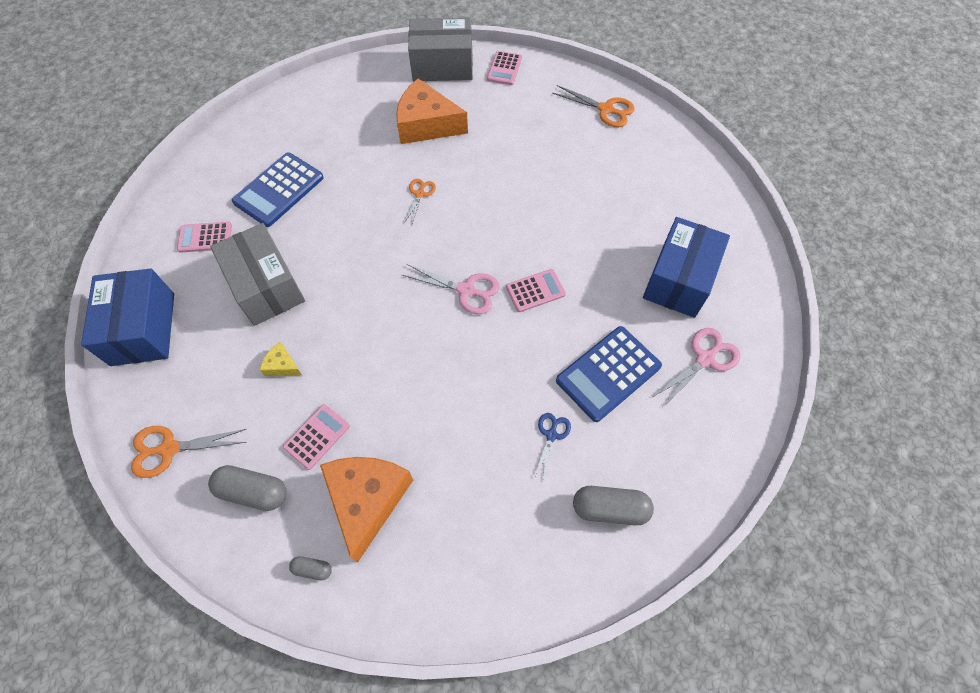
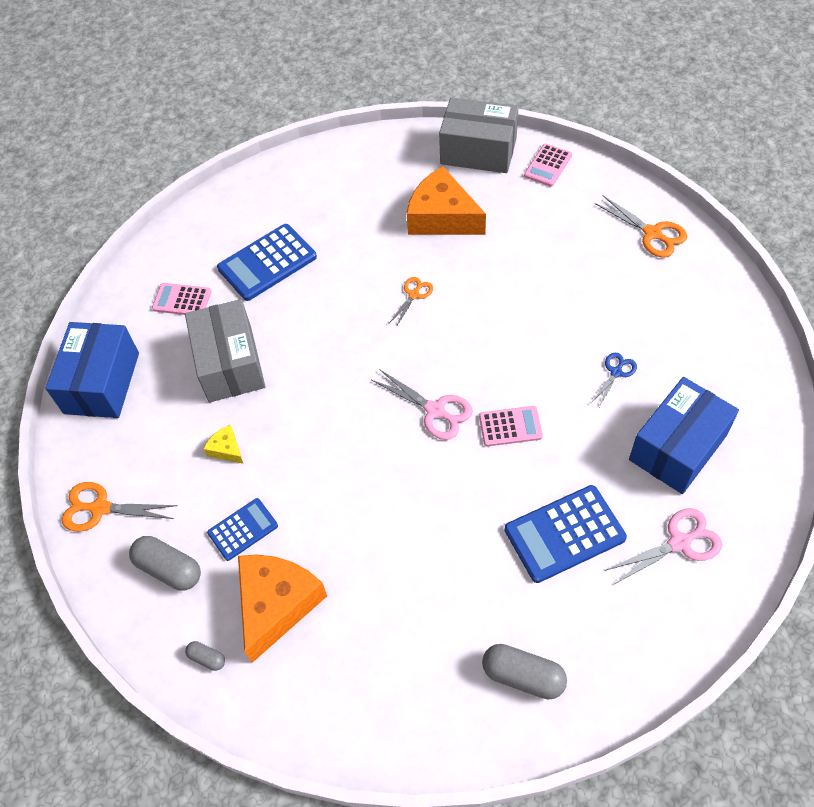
camera: 20 degrees right, 5 degrees down
(317, 436) = (243, 529): pink calculator -> blue calculator
(551, 435) = (483, 585): blue scissors -> blue scissors (616, 372)

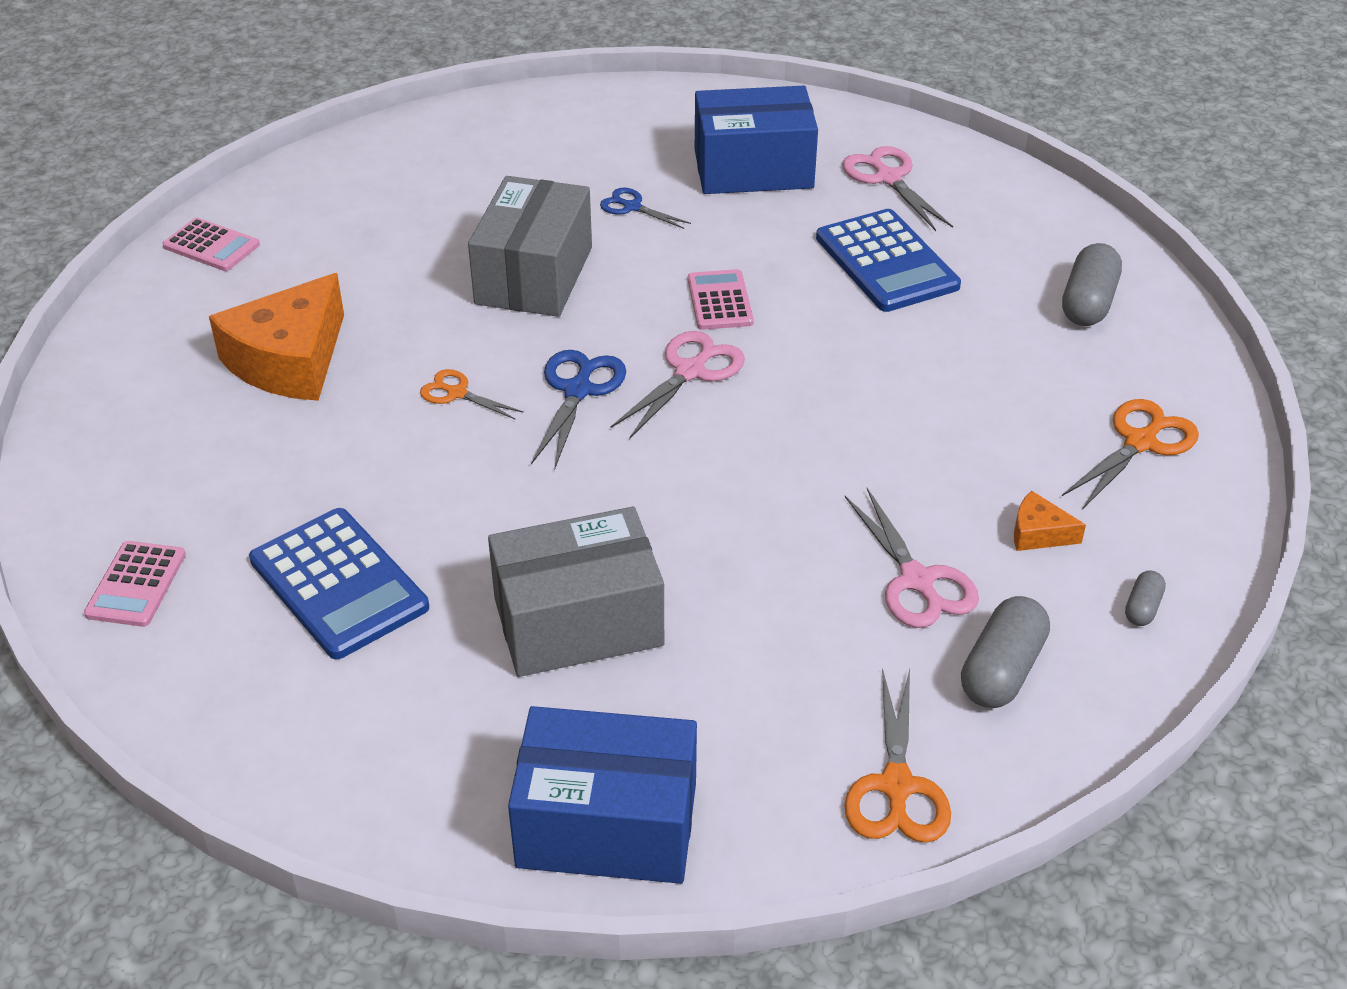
camera: 95 degrees left, 15 degrees down
(182, 300) = (408, 711): pink calculator -> pink calculator (136, 584)
(226, 449) = (764, 613): yellow cheese -> none
(243, 529) = (917, 581): blue calculator -> pink scissors
(276, 604) = (1038, 533): orange cheese -> orange cheese, size x0.44
(416, 353) = (578, 390): none -> blue scissors
(478, 151) = (146, 317): grey box -> grey box (534, 275)
(652, 234) = (388, 161): orange scissors -> orange scissors (1140, 442)
(677, 448) = (753, 169): blue box -> blue box turned 45 degrees counterclockwise

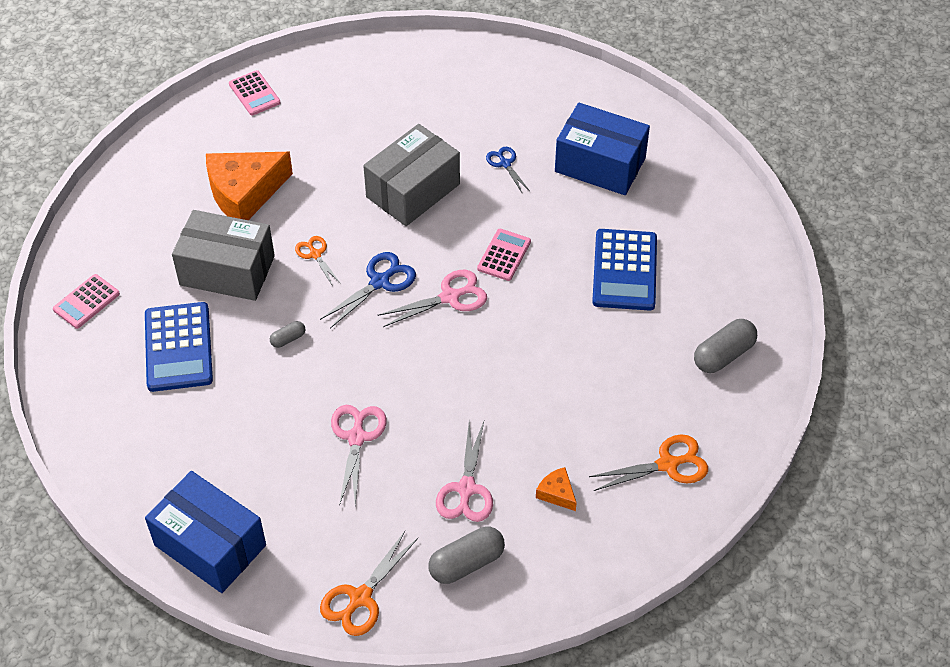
camera: 30 degrees right, 10 degrees up
(578, 622) = (276, 427): grey box -> grey box (227, 271)
(888, 178) = (678, 207): pink scissors -> pink scissors (357, 437)
(1142, 608) = (574, 566): grey capsule -> grey capsule (288, 339)

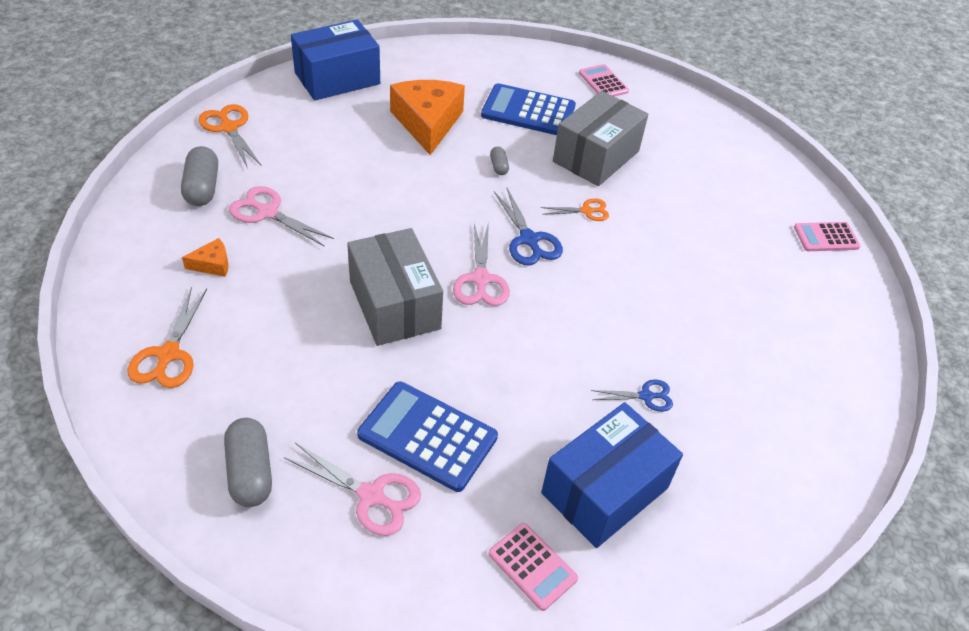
camera: 110 degrees right, 5 degrees down
(244, 193) = (686, 192): orange cheese -> orange cheese (427, 123)
(357, 437) = (370, 171): pink scissors -> pink scissors (371, 496)
(413, 190) = (638, 304): grey box -> grey box (394, 305)
(504, 255) = (510, 340): pink calculator -> pink calculator (532, 566)

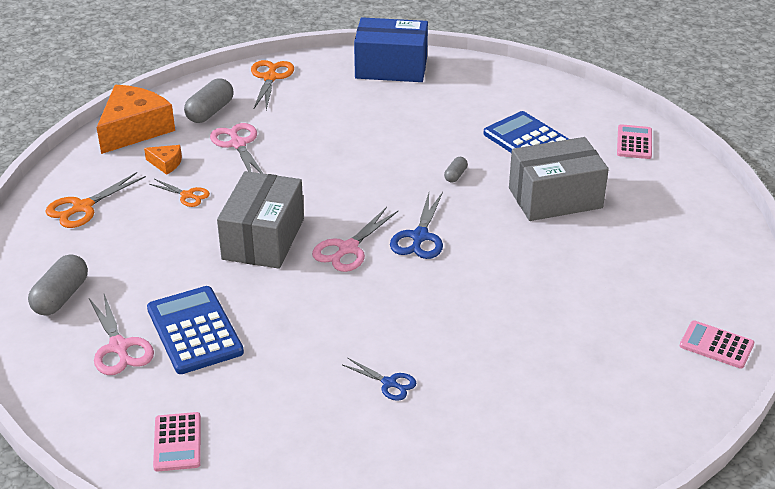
camera: 40 degrees right, 10 degrees down
(427, 123) = (430, 123): orange cheese -> orange cheese (134, 129)
(586, 211) = (496, 235): orange scissors -> orange scissors (187, 195)
(605, 490) = (283, 426): blue box -> none

